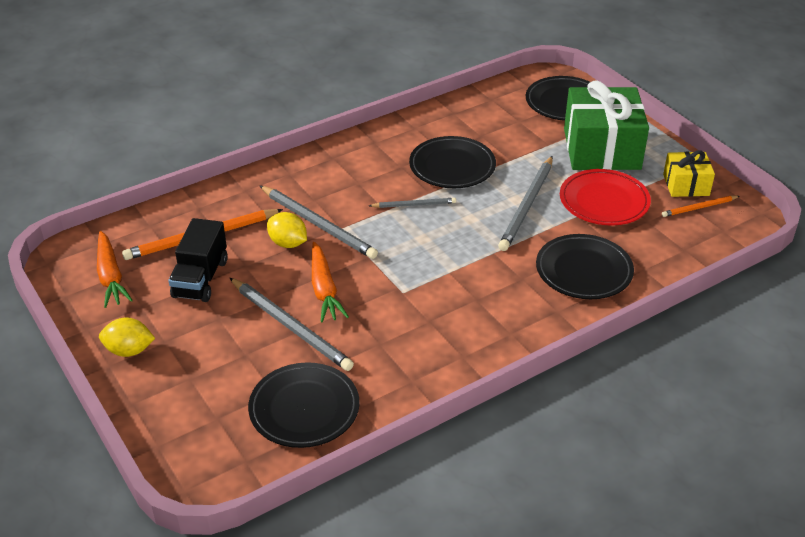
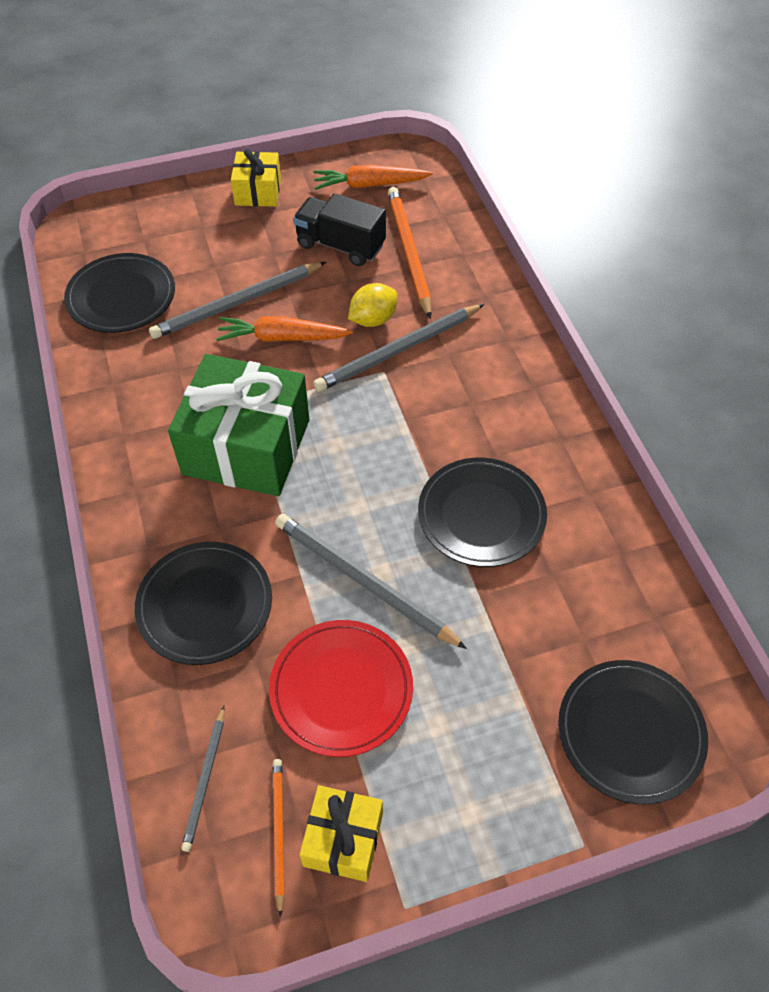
camera: 105 degrees right, 15 degrees up
(129, 350) = (258, 191): yellow lemon -> yellow gift
(414, 205) = (407, 451): grey pencil -> grey pencil (205, 780)
(601, 149) = (478, 740): green gift -> green gift (246, 446)

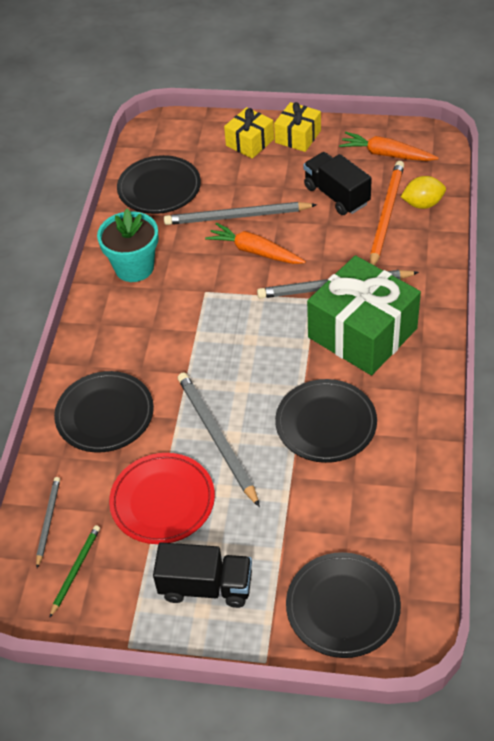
camera: 30 degrees right, 5 degrees down
(142, 403) = (134, 267): none -> turquoise flower pot
(205, 780) = (48, 521): grey pencil -> grey pencil turned 150 degrees clockwise
(246, 446) = (188, 320): green gift -> green gift (362, 333)
(278, 832) = (76, 570): orange pencil -> green pencil
(343, 839) = (112, 591): yellow gift -> yellow gift (250, 142)
(373, 319) = (329, 258): yellow lemon -> yellow lemon (422, 204)
(457, 779) = (206, 586): none -> black truck

